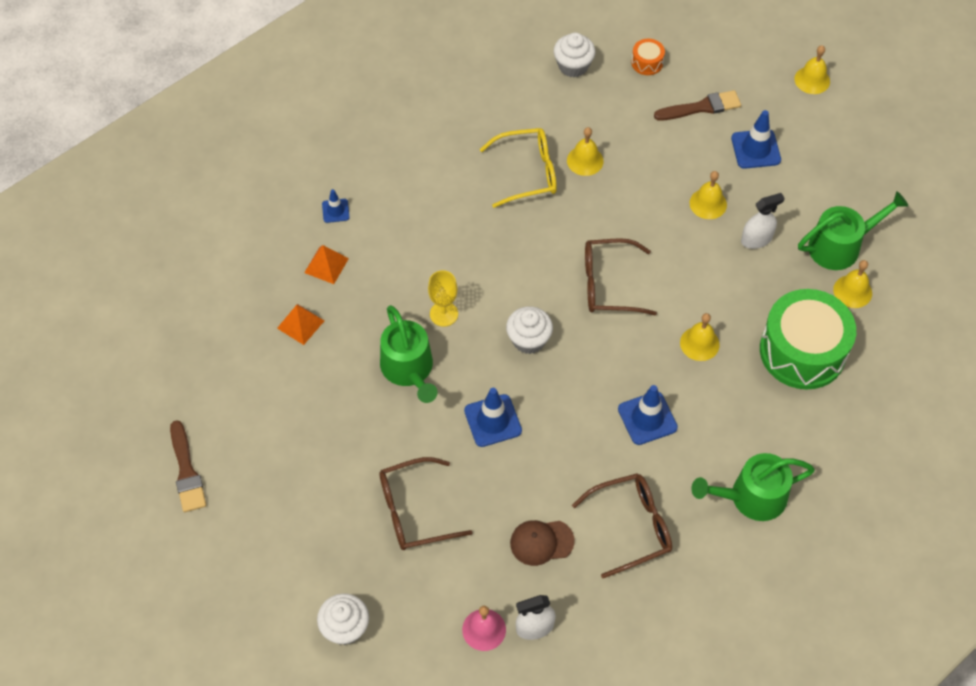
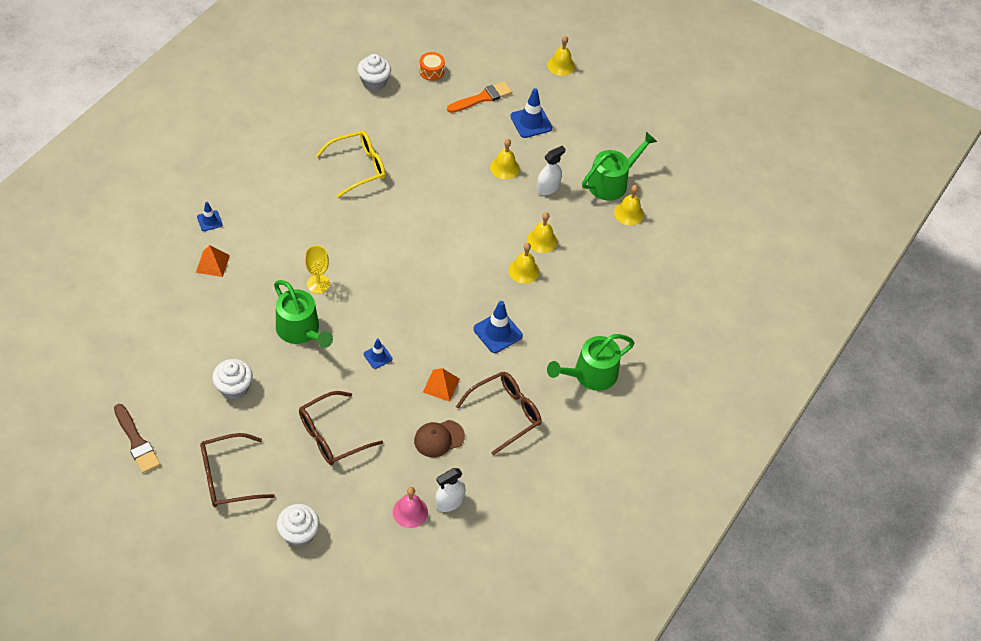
camera: 20 degrees left, 5 degrees down
(300, 324) = (203, 312): orange pyramid -> orange pyramid (441, 385)
(493, 421) = (377, 356): blue traffic cone -> blue traffic cone, size x0.58
(528, 340) = (391, 291): white cupcake -> white cupcake (234, 388)
(585, 160) = (401, 151): yellow bell -> yellow bell (542, 240)
(609, 284) = (443, 239): brown glasses -> brown glasses (228, 477)
(701, 107) = (482, 98): brown brush -> orange brush
(802, 351) = (602, 263): green drum -> none

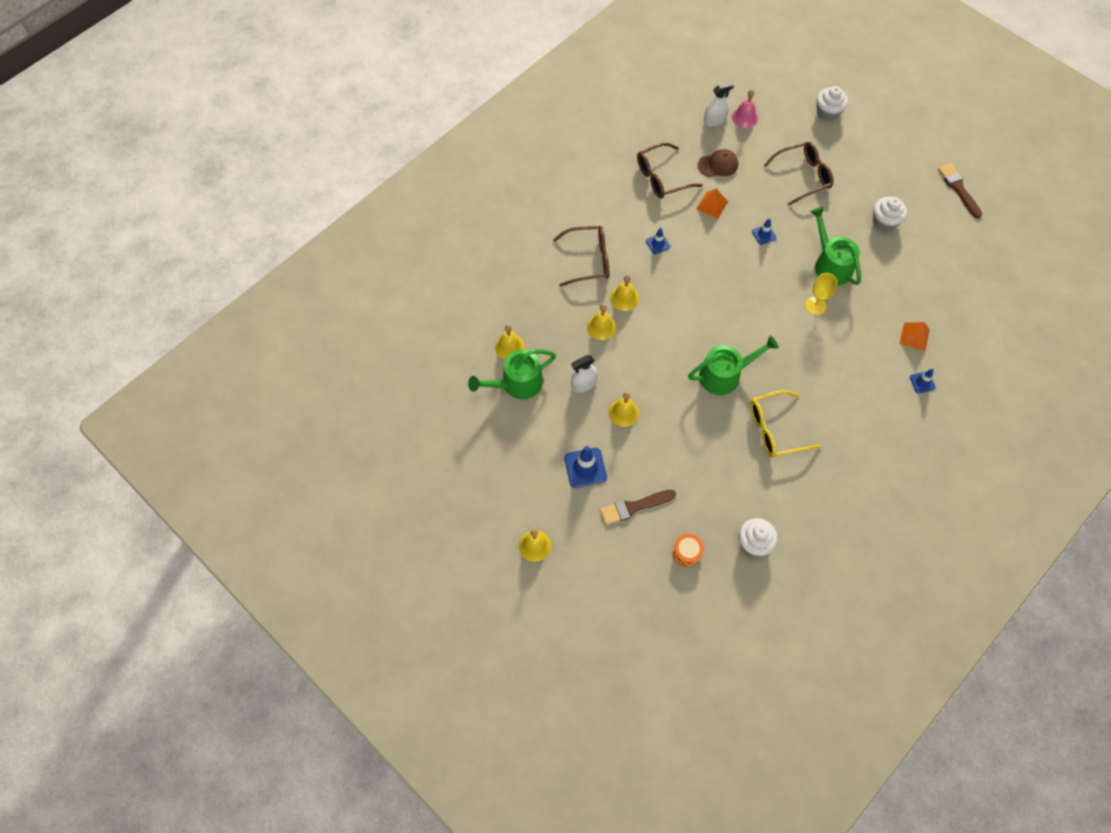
camera: 165 degrees left, 10 degrees up
(228, 477) = (883, 155): brown glasses -> brown glasses (588, 260)
(482, 98) = (634, 507): orange brush -> brown brush
(497, 332) = (658, 244): blue traffic cone -> blue traffic cone, size x0.58
(591, 374) = (584, 200): green watering can -> green watering can (724, 375)

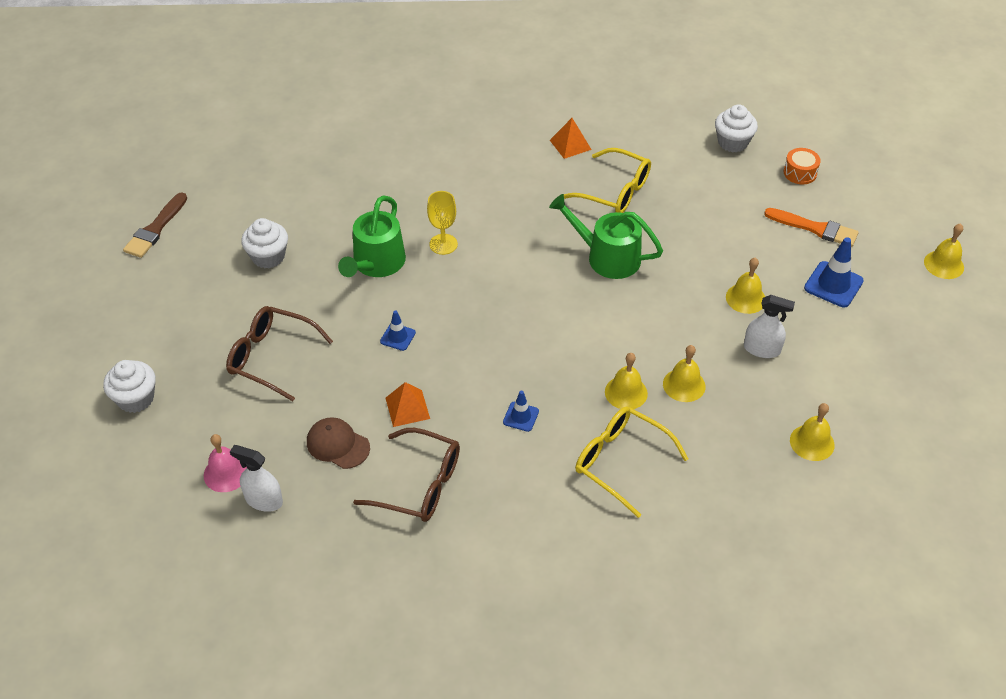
camera: 135 degrees left, 15 degrees down
(517, 383) = (837, 401): green watering can -> none
(588, 260) = (621, 462): brown glasses -> yellow glasses
(634, 507) = (815, 228): brown brush -> orange brush
(914, 336) = (395, 163): orange pyramid -> orange pyramid (570, 144)
(922, 382) = (441, 134): blue traffic cone -> none

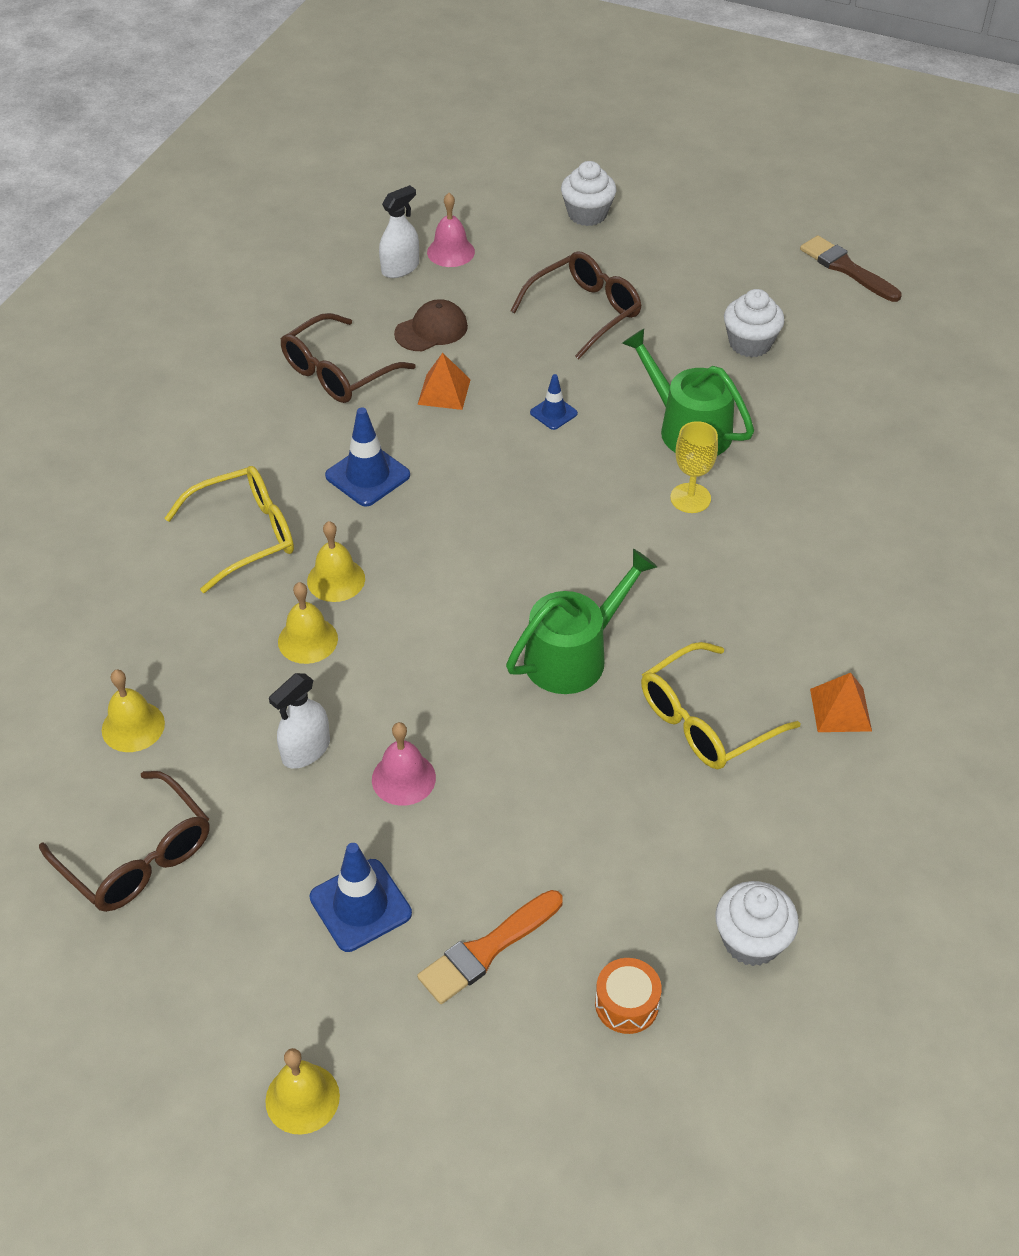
camera: 115 degrees right, 0 degrees up
(521, 417) = (367, 475): blue traffic cone -> blue traffic cone, size x1.72
(745, 298) = (403, 778): yellow bell -> pink bell
(888, 393) = (137, 856): none -> brown glasses

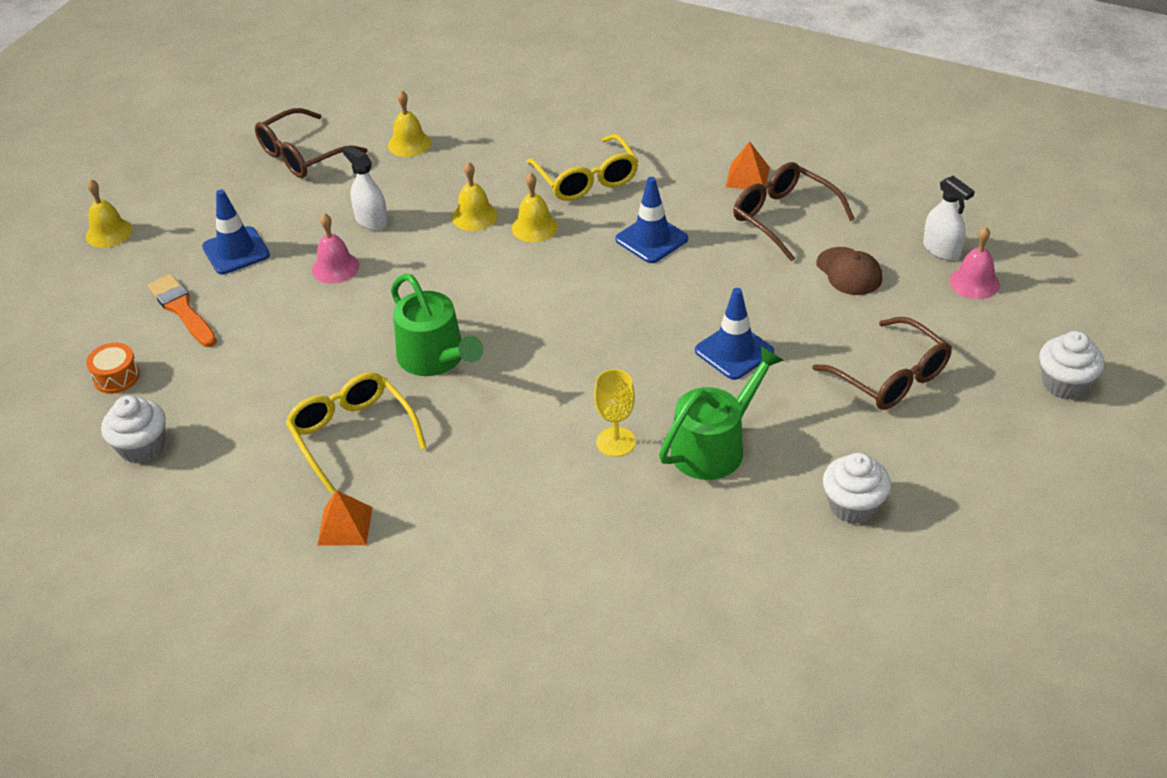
camera: 95 degrees right, 5 degrees down
(444, 391) = (761, 281): orange pyramid -> orange pyramid (747, 177)
(553, 413) = (734, 351): blue traffic cone -> blue traffic cone, size x1.72
(846, 268) = (1008, 611): brown brush -> none

